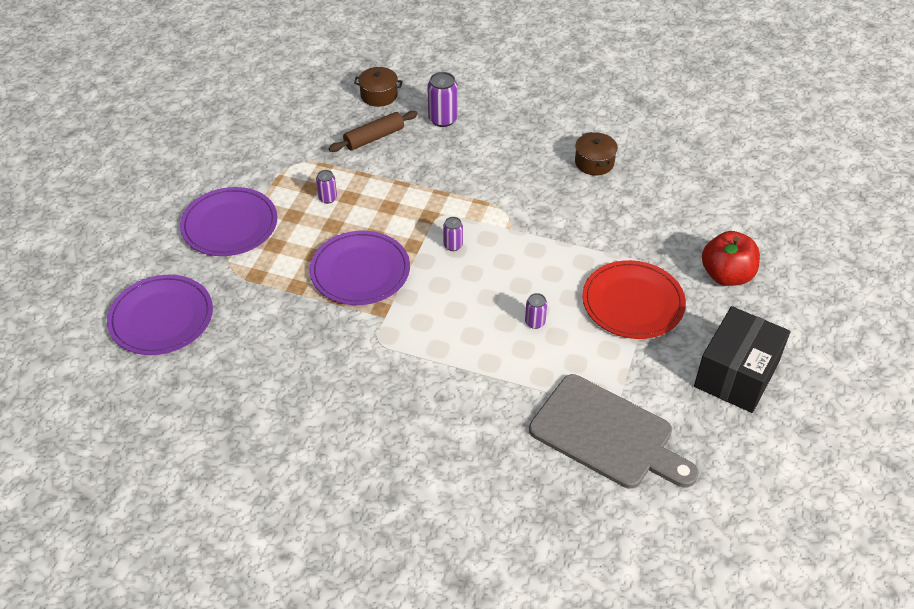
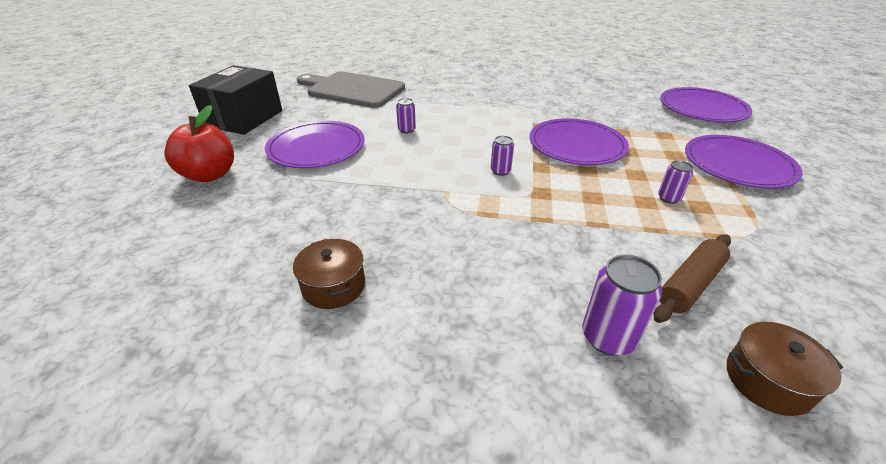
camera: 170 degrees right, 10 degrees down
(633, 303) = (316, 148): red plate -> purple plate

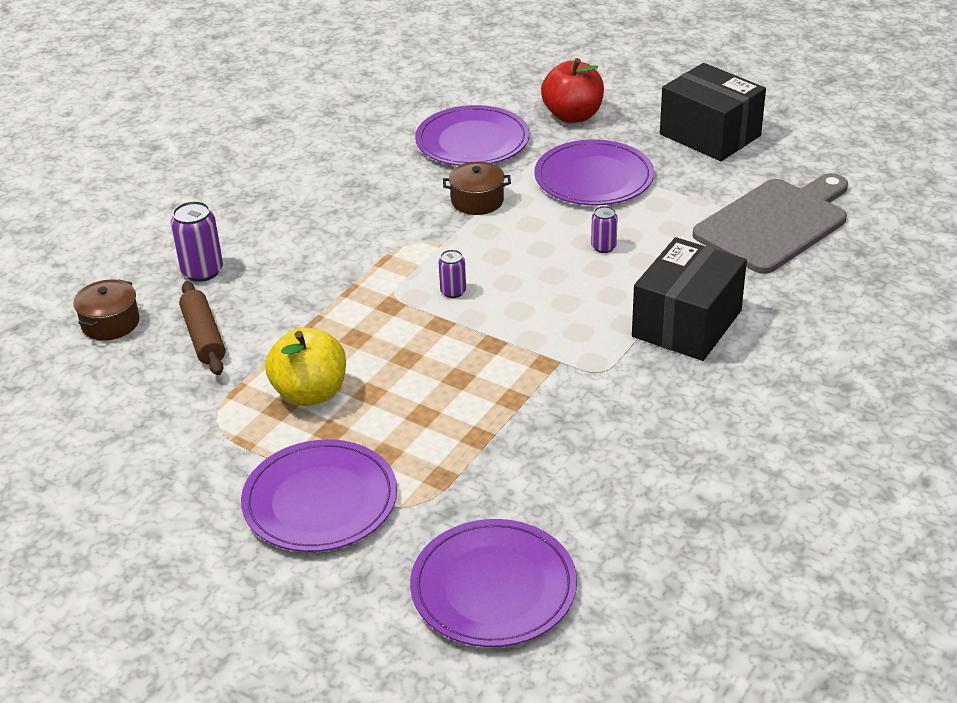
camera: 115 degrees right, 0 degrees up
(333, 286) = (355, 167): brown pot -> brown pot (477, 201)
(465, 98) = (686, 323): none -> black box
(576, 145) = (469, 375): purple plate -> purple plate (472, 141)
(668, 198) = (310, 393): purple can -> yellow apple

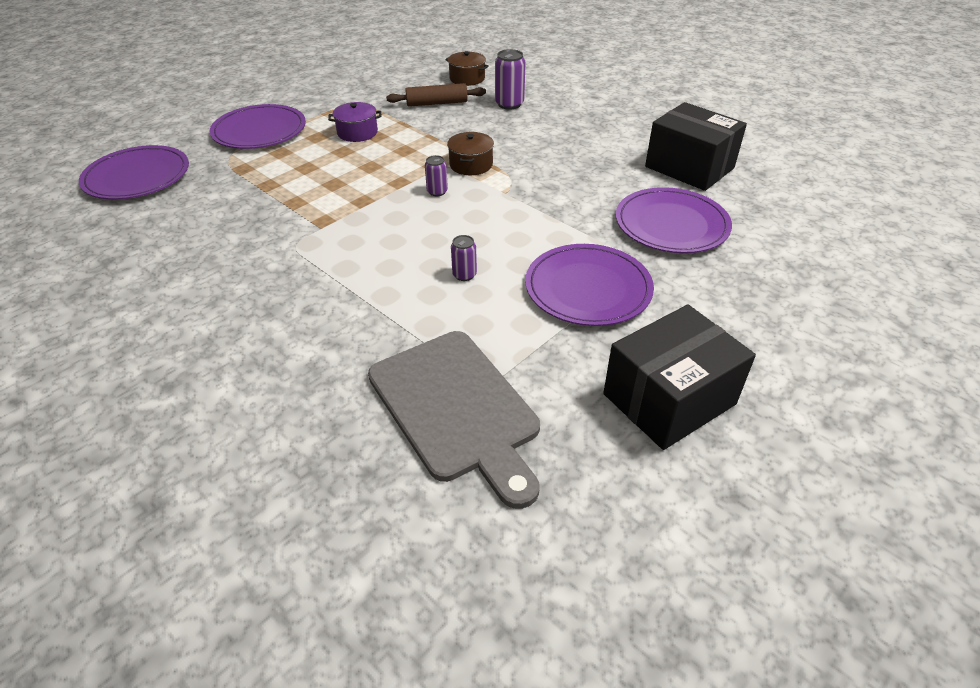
camera: 100 degrees right, 5 degrees up
(310, 393) = (357, 132): yellow apple -> purple pot
(477, 201) = (564, 216): brown pot -> brown pot (471, 165)
(573, 116) = (721, 294): red apple -> none
(686, 323) = (324, 303): black box -> black box (689, 167)

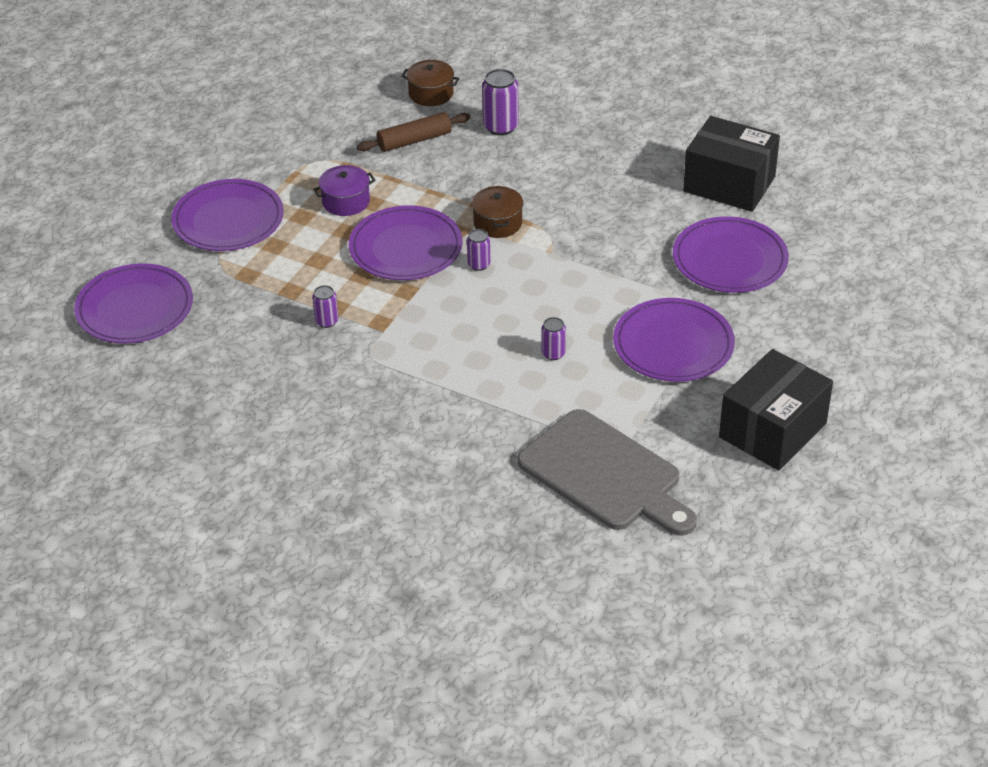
camera: 15 degrees left, 0 degrees up
(279, 212) = (327, 321): none -> purple can
(383, 170) = (406, 248): none -> purple plate

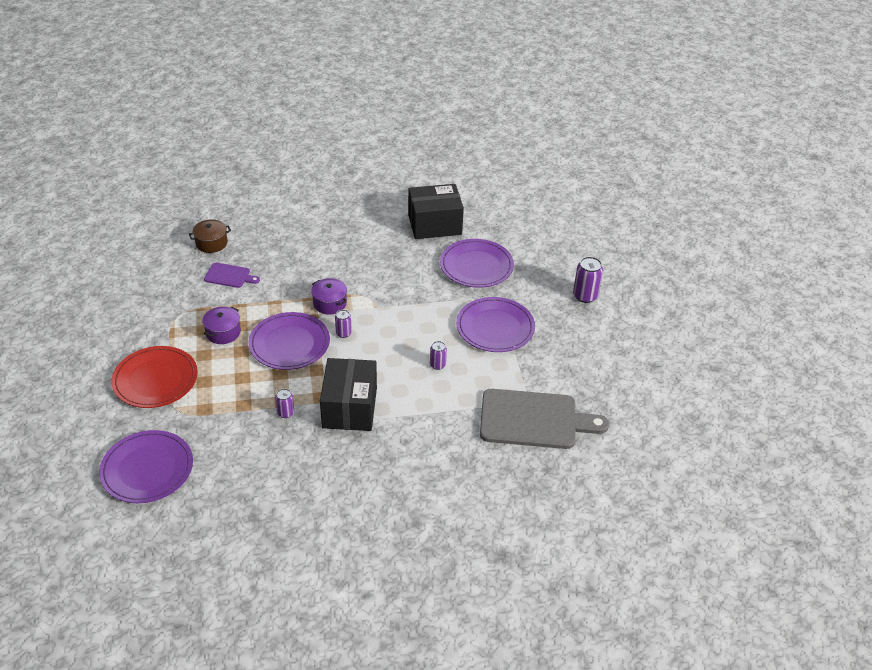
camera: 40 degrees left, 0 degrees up
(228, 220) = (155, 379): purple plate -> red plate
(414, 140) = (229, 276): brown rolling pin -> purple cutting board
(498, 223) = (330, 303): brown pot -> purple pot
(500, 127) = (274, 245): purple can -> purple can (585, 296)
(773, 430) = (590, 349): black box -> black box (350, 408)

